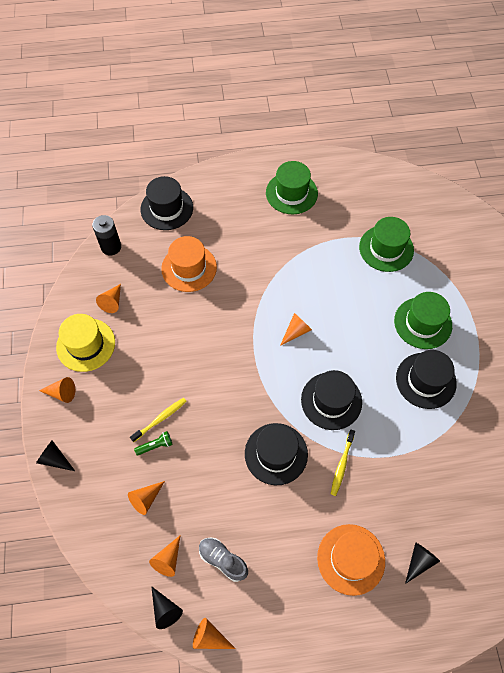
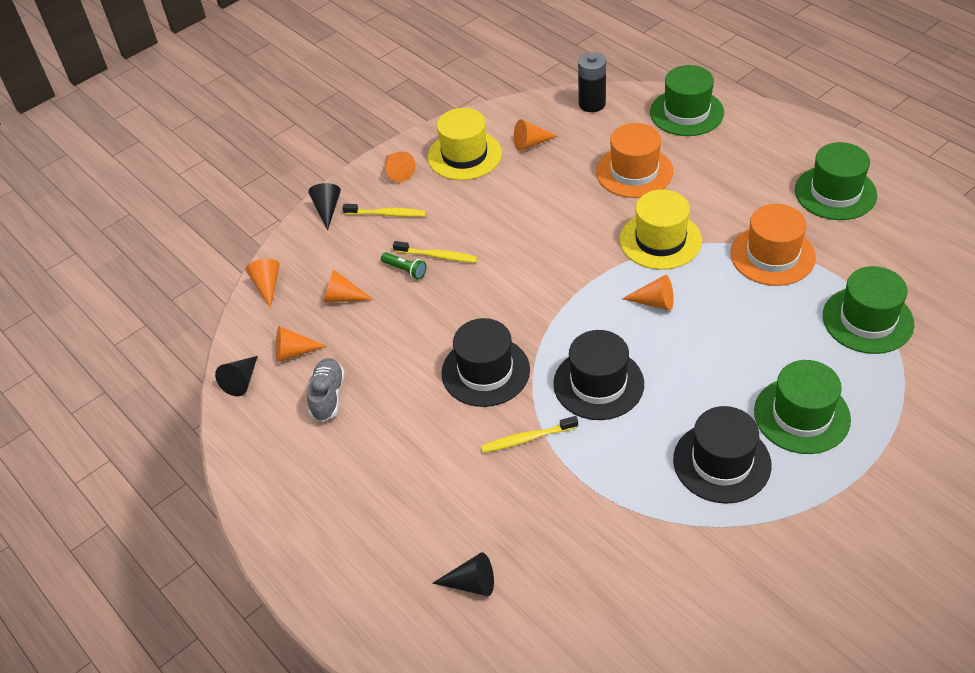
camera: 60 degrees right, 15 degrees down
(95, 425) = (386, 214): none -> yellow toothbrush
(167, 208) = (686, 112): black hat -> green hat
(210, 637) = (239, 433): orange cone -> orange cone (267, 286)
(253, 295) = (660, 240): none -> yellow hat
(351, 559) = (419, 511): orange hat -> orange hat (772, 255)

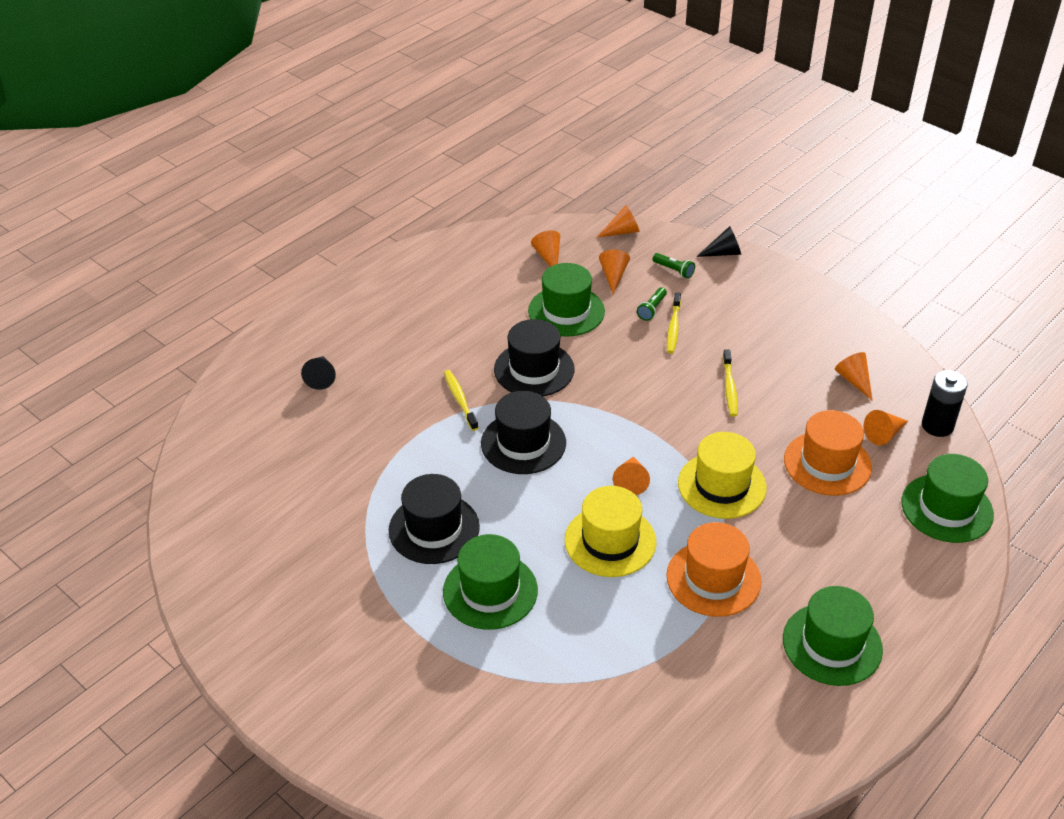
camera: 80 degrees right, 5 degrees down
(241, 381) = (516, 234): black cone -> none
(327, 396) = (502, 281): grey shoe -> none
(346, 249) = (674, 270): none -> green flashlight
(386, 214) = (724, 290): yellow toothbrush -> yellow toothbrush (729, 388)
(398, 172) = (786, 291): orange cone -> orange cone (884, 434)
(464, 155) = (822, 333): yellow hat -> yellow hat (610, 541)
(867, 320) = (624, 657): green hat -> green hat (566, 311)

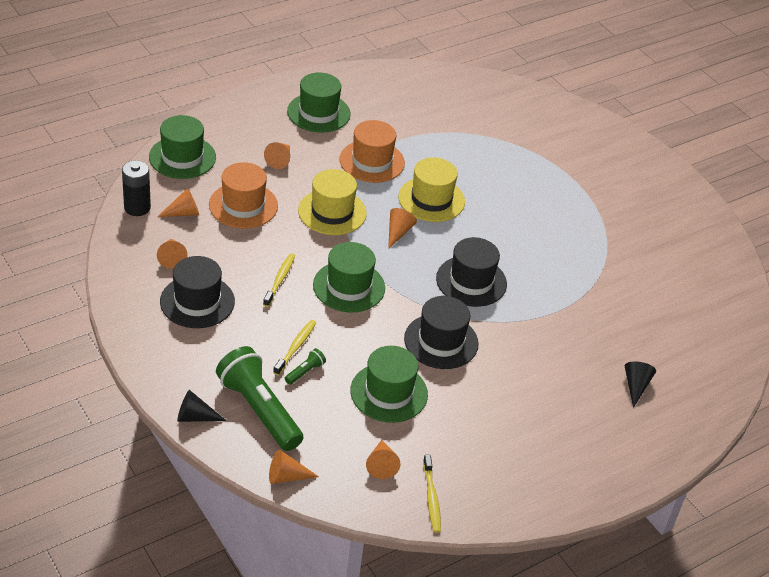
camera: 170 degrees left, 0 degrees up
(434, 529) = (556, 239): black hat -> black hat (197, 301)
(460, 400) = (514, 331): yellow toothbrush -> yellow toothbrush (431, 498)
(490, 591) = (524, 193): green hat -> green hat (349, 286)
(613, 276) = (324, 420): orange cone -> orange cone (280, 160)
(674, 270) = (259, 410): green flashlight -> green flashlight, size x2.43

